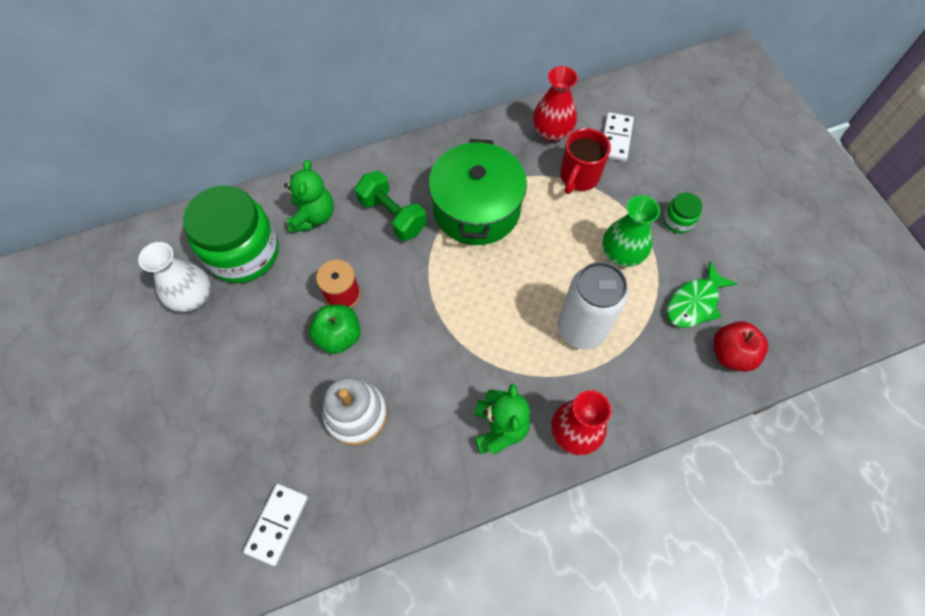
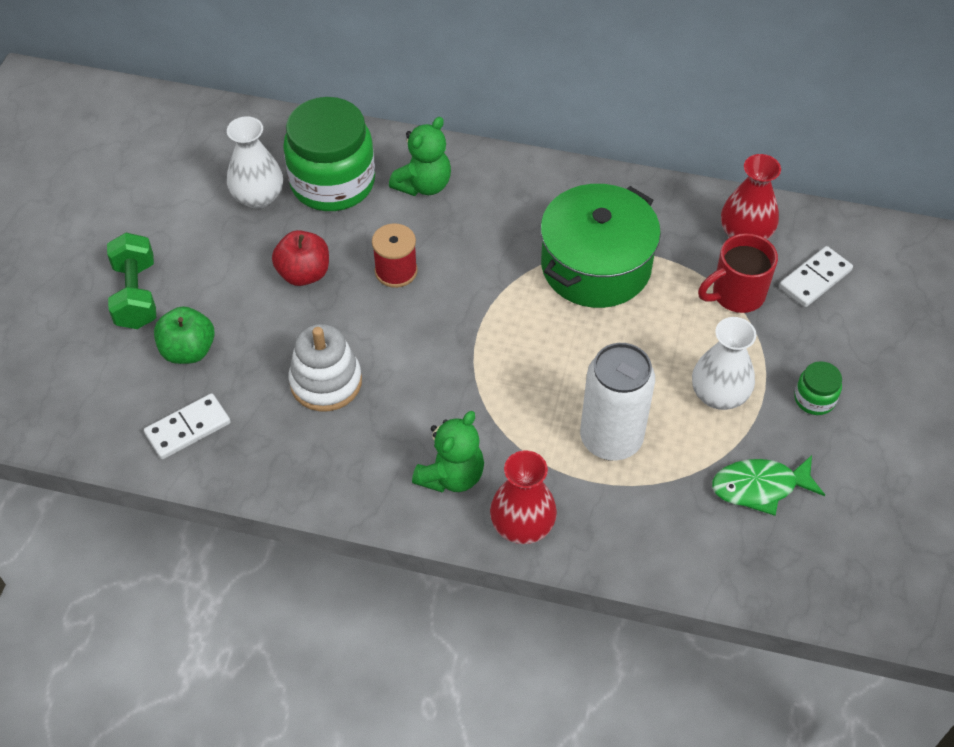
camera: 35 degrees right, 10 degrees down
(339, 336) = (363, 306): green apple -> green apple (188, 350)
(392, 215) = (503, 226): green dumbbell -> green dumbbell (136, 295)
(621, 254) = (719, 395): green vase -> white vase
(731, 354) = (757, 558): red apple -> red apple (304, 274)

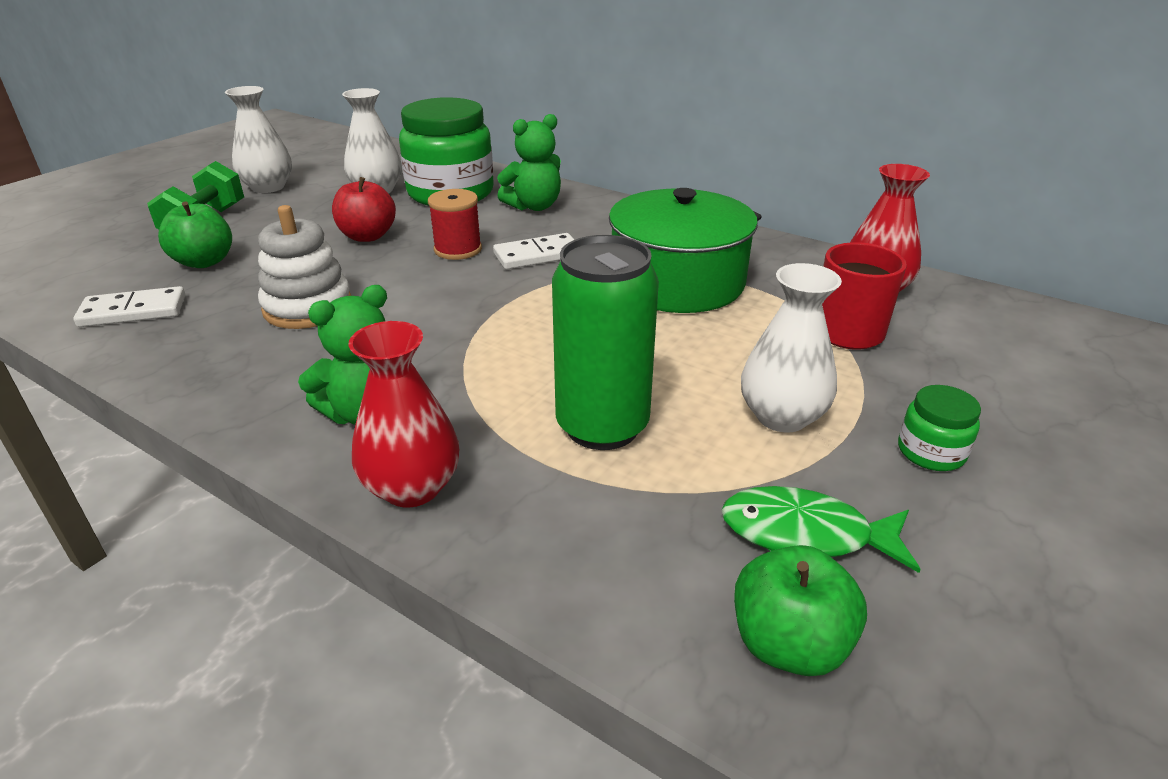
camera: 20 degrees right, 20 degrees down
(145, 220) = (268, 187): none -> white vase
(611, 439) = (602, 426): white can -> green can
(770, 558) = (789, 644): none -> green apple
(815, 279) = (960, 340): white domino -> white domino (537, 255)

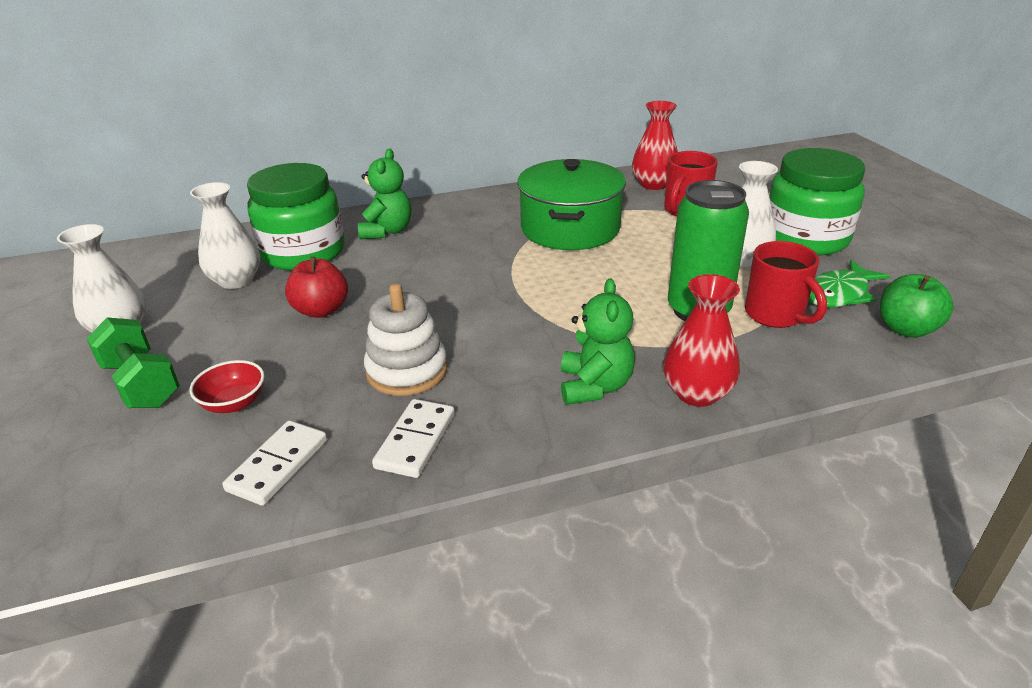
camera: 50 degrees left, 0 degrees up
(204, 262) = (234, 403): green apple -> red bowl
(458, 249) = (408, 281): red spool -> none
(537, 255) = (466, 257): white domino -> white domino (416, 441)
(666, 493) = (776, 315): none -> red mug
(931, 452) = (805, 238): green jar -> green jar, size x2.28

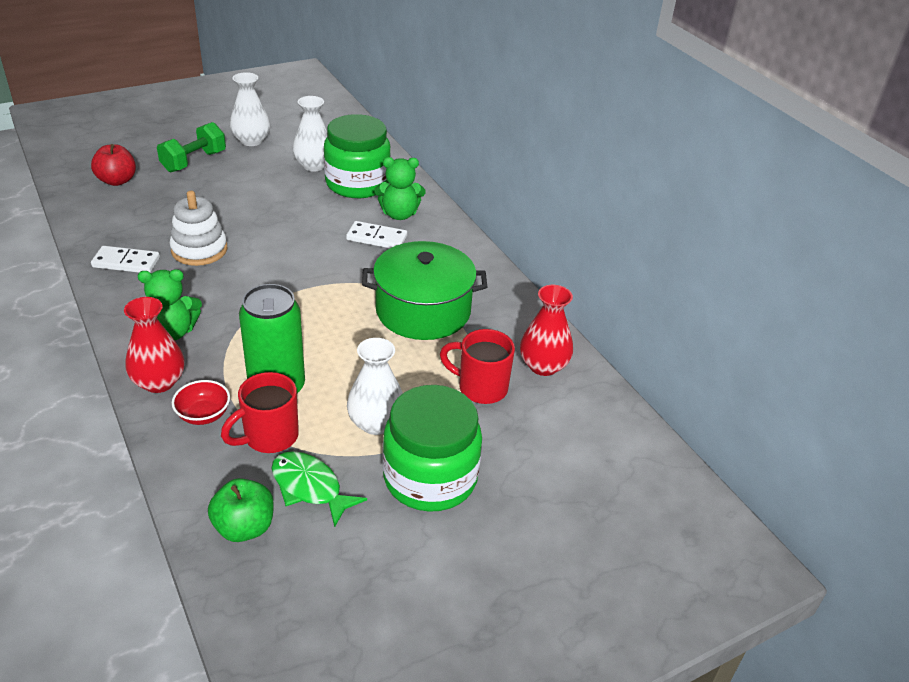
camera: 75 degrees right, 5 degrees up
(234, 403) = (172, 194): red bowl -> red bowl (203, 415)
(278, 465) = (113, 219): white domino -> white domino (377, 238)
(321, 310) = (275, 205): red apple -> red apple (117, 181)

